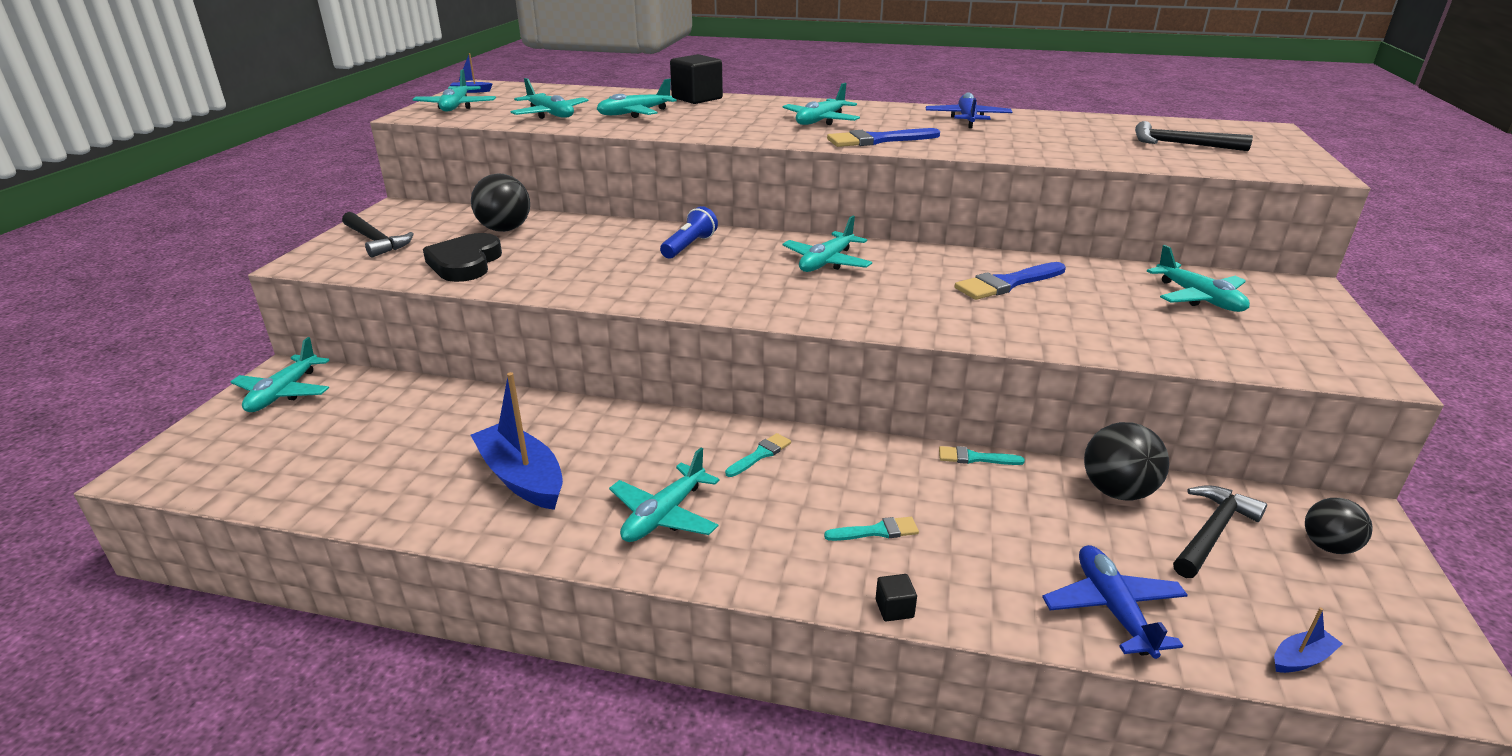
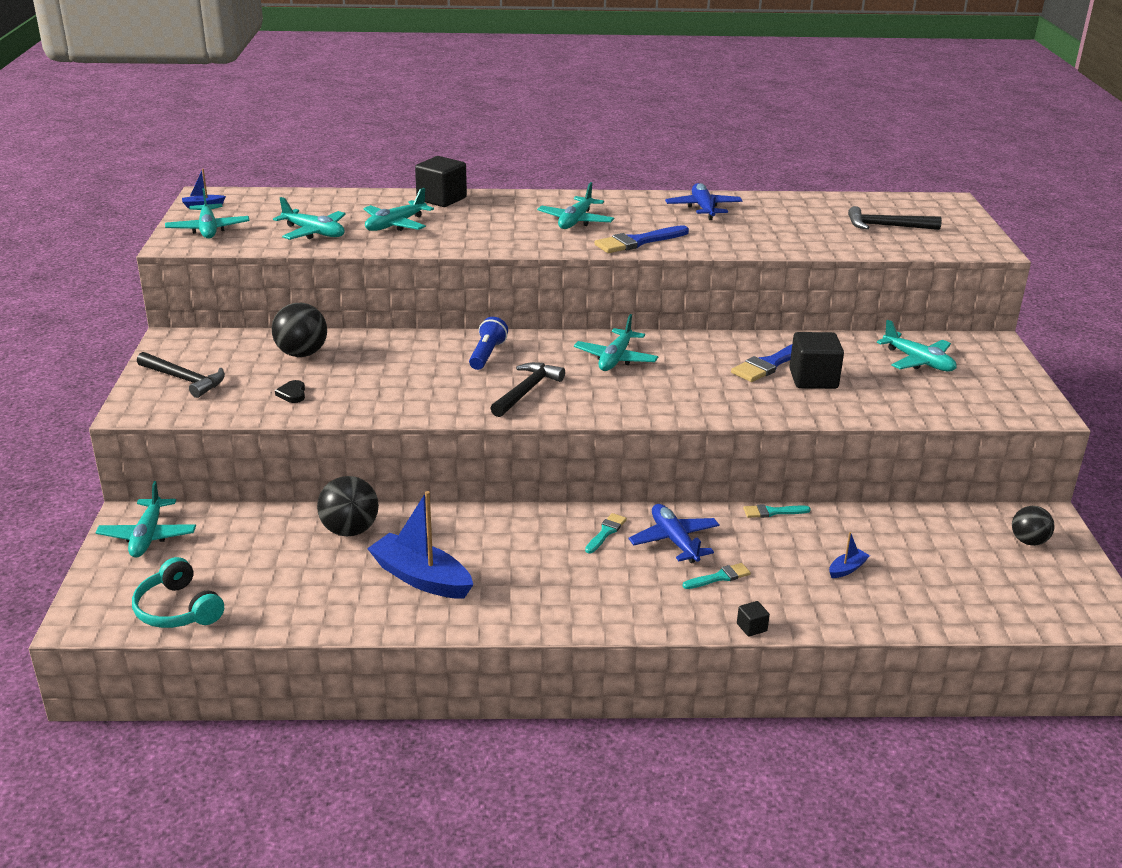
camera: 15 degrees left, 0 degrees up
(247, 474) = (178, 609): none -> turquoise headphones
(465, 263) = (292, 394): black heart -> black heart, size x0.44
(664, 515) = (554, 589): turquoise plane -> none
(1055, 304) = (813, 379): none -> black cube
(1112, 609) = (896, 604): blue plane -> blue plane (674, 541)
(1117, 491) = (882, 523): black ball -> black ball (350, 530)
(1211, 532) = (952, 543): black hammer -> black hammer (526, 391)
(1301, 659) = (1018, 616): blue boat -> blue boat (847, 569)

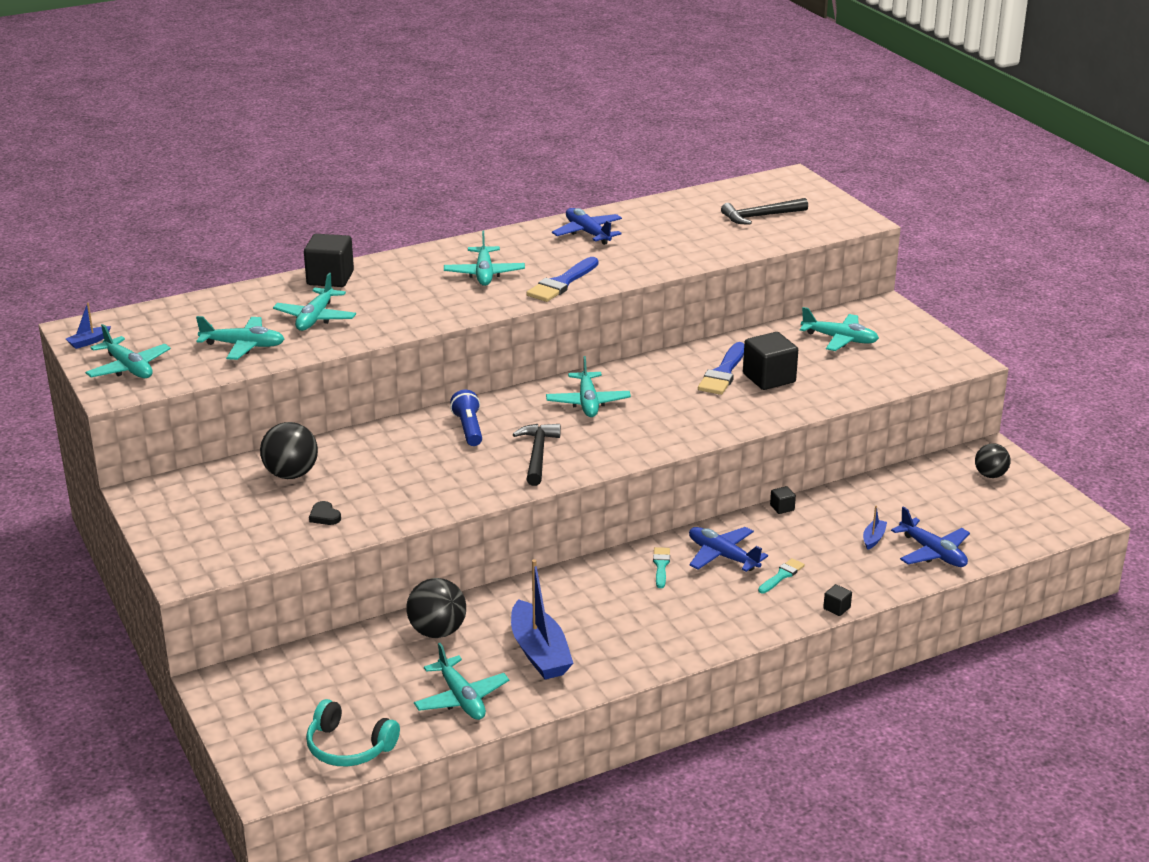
camera: 25 degrees left, 0 degrees up
(148, 536) = (251, 694): turquoise plane -> turquoise plane (461, 698)
(184, 379) = (202, 531): black hammer -> none
(421, 578) = (539, 652): blue boat -> blue boat turned 120 degrees counterclockwise
(772, 512) = (782, 508): turquoise brush -> black cube
(903, 602) = (933, 552): none -> blue plane

